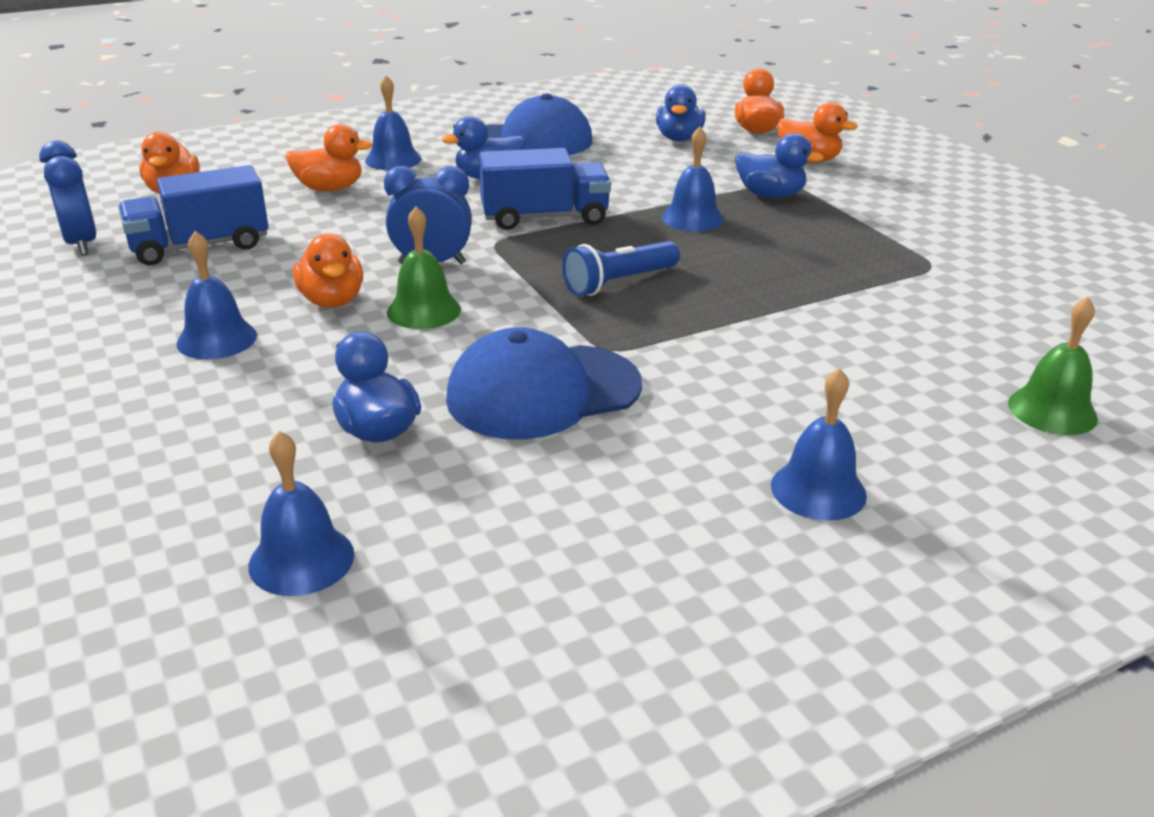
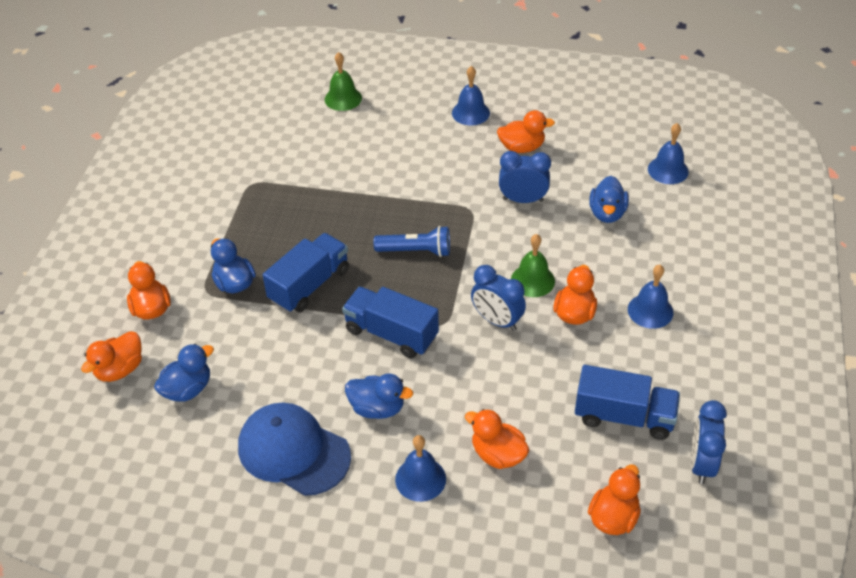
camera: 140 degrees left, 15 degrees up
(543, 392) = (523, 200): blue cap -> blue clock
(642, 470) = (522, 147): none -> orange duck
(692, 218) = (309, 285): blue bell -> blue truck

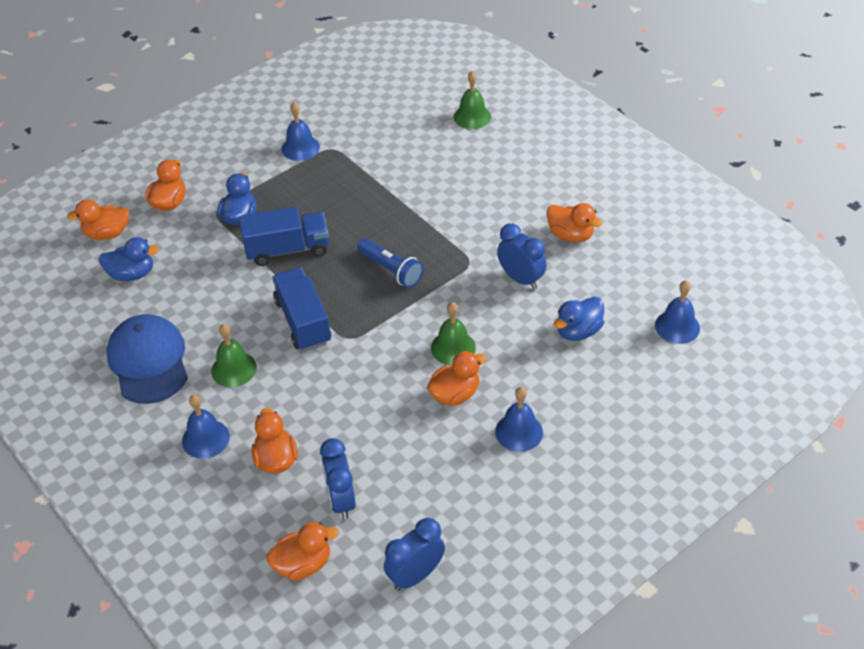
camera: 40 degrees right, 0 degrees up
(377, 408) = (233, 369): blue duck -> green bell
(470, 113) = (561, 183): blue bell -> blue bell (300, 148)
(497, 320) = (389, 361): blue clock -> blue clock (341, 500)
(624, 416) = (399, 498): blue truck -> none

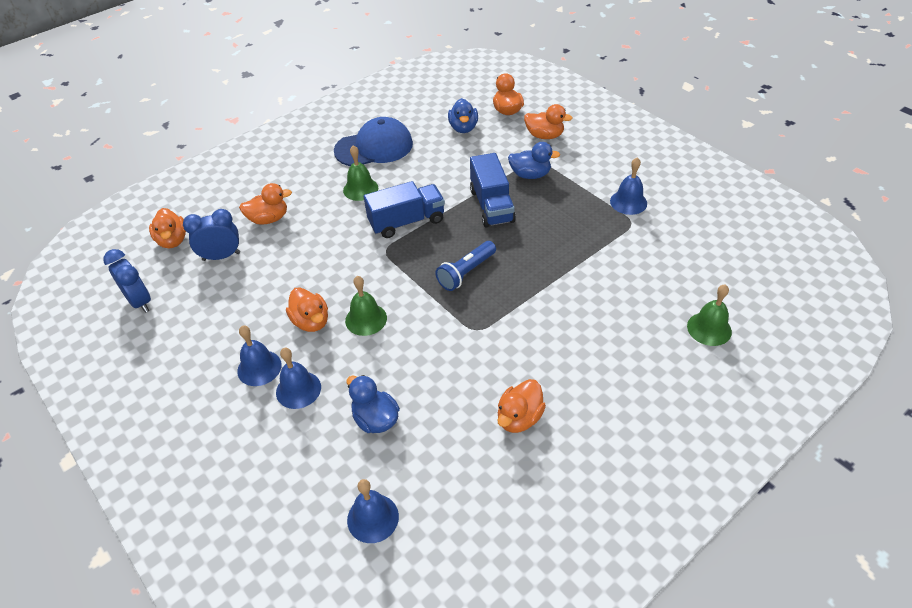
camera: 90 degrees right, 0 degrees up
(205, 439) = (296, 182): blue bell -> blue bell (298, 389)
(520, 279) = (452, 371): blue clock -> none

